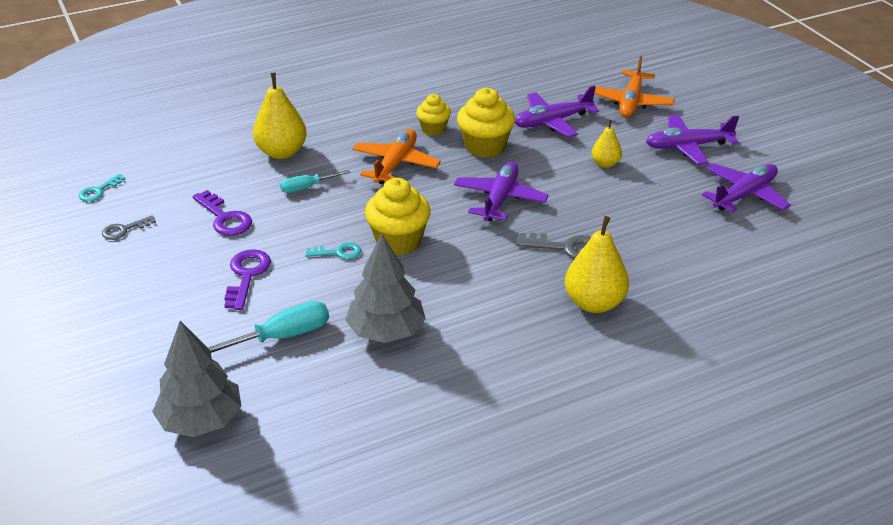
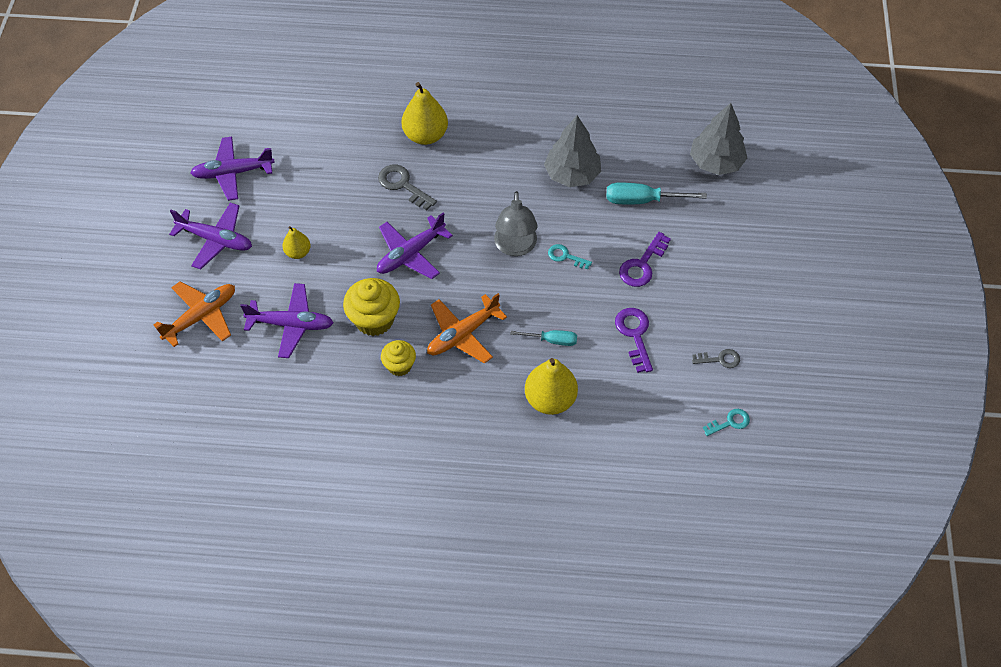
camera: 150 degrees left, 20 degrees up
(398, 241) = (515, 247): yellow cupcake -> grey lamp

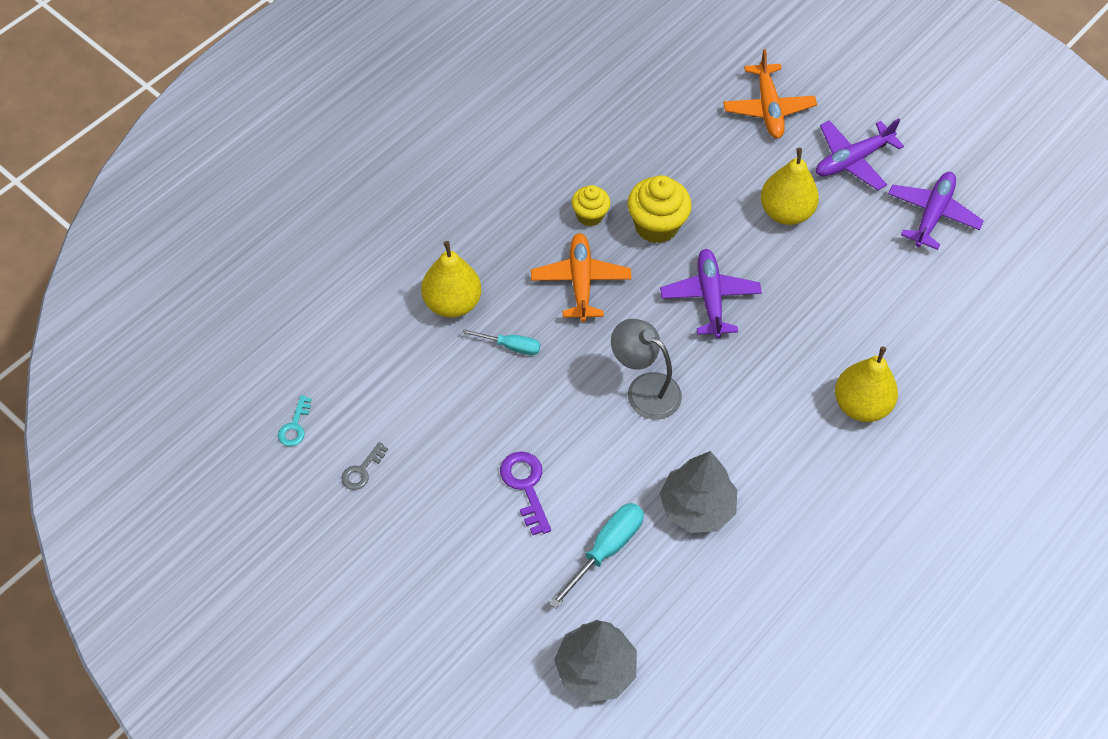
camera: 125 degrees right, 0 degrees up
(291, 324) = (704, 164): purple plane -> none
(298, 252) = (785, 212): yellow pear -> yellow pear, size x1.78
(403, 185) = (805, 343): grey key -> none
(552, 340) = (510, 346): turquoise screwdriver -> turquoise screwdriver turned 120 degrees counterclockwise
(565, 256) = (595, 425): turquoise key -> none
(634, 335) = (454, 418): purple key -> none

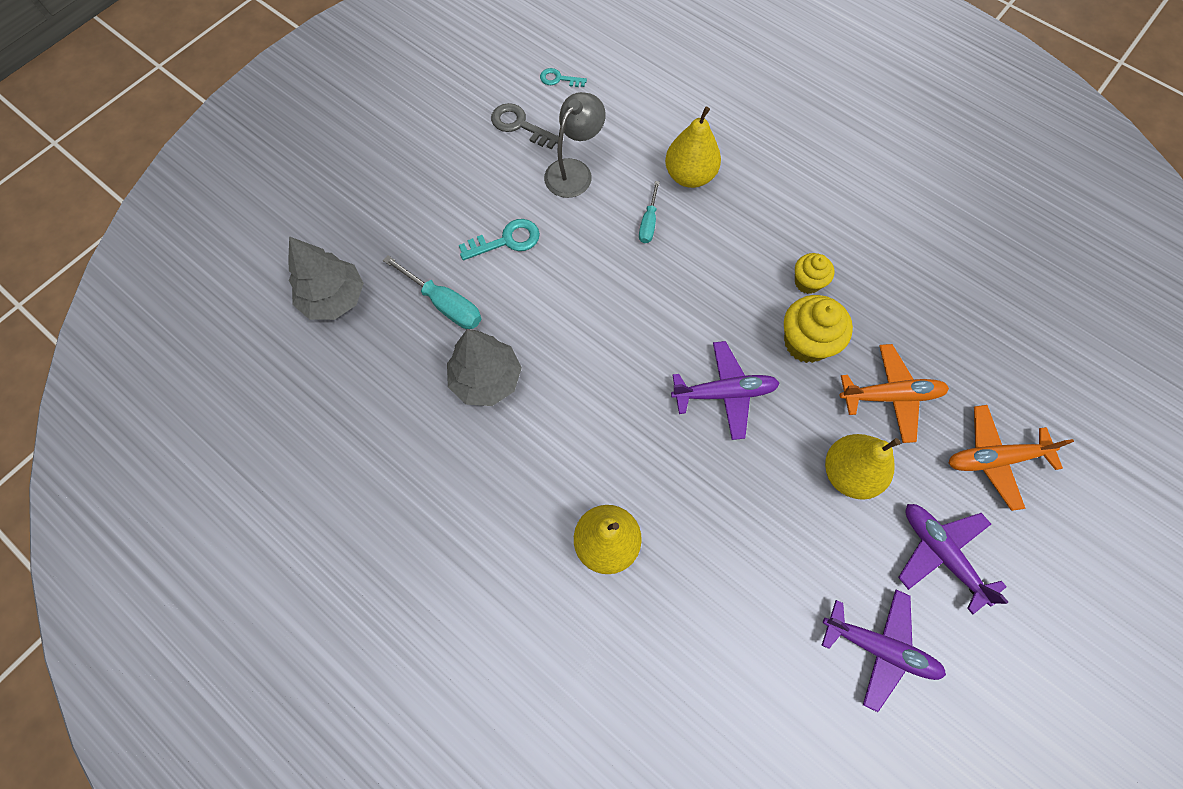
camera: 90 degrees right, 10 degrees up
(362, 470) = (520, 125): grey key -> grey key, size x1.58
(526, 486) = (507, 240): purple key -> turquoise key
(580, 281) = (727, 276): orange plane -> orange plane (891, 396)
(644, 389) = (611, 333): grey lamp -> grey lamp (574, 171)

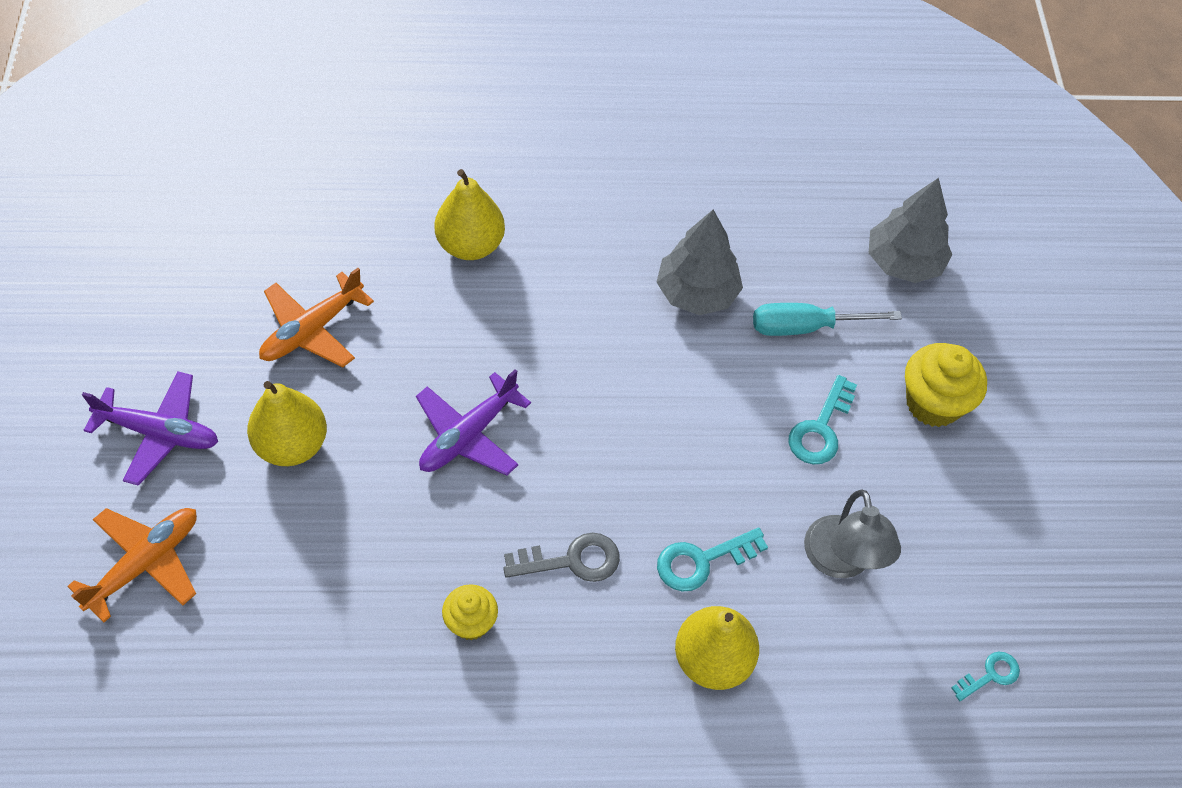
camera: 135 degrees right, 10 degrees down
(520, 125) = (959, 572): grey key -> grey key (572, 560)
(648, 223) = (702, 561): turquoise screwdriver -> turquoise key
(806, 342) = (423, 548): yellow cupcake -> yellow cupcake (933, 403)
(880, 648) = (178, 322): purple plane -> none
(891, 396) = (294, 554): orange plane -> orange plane (312, 330)

